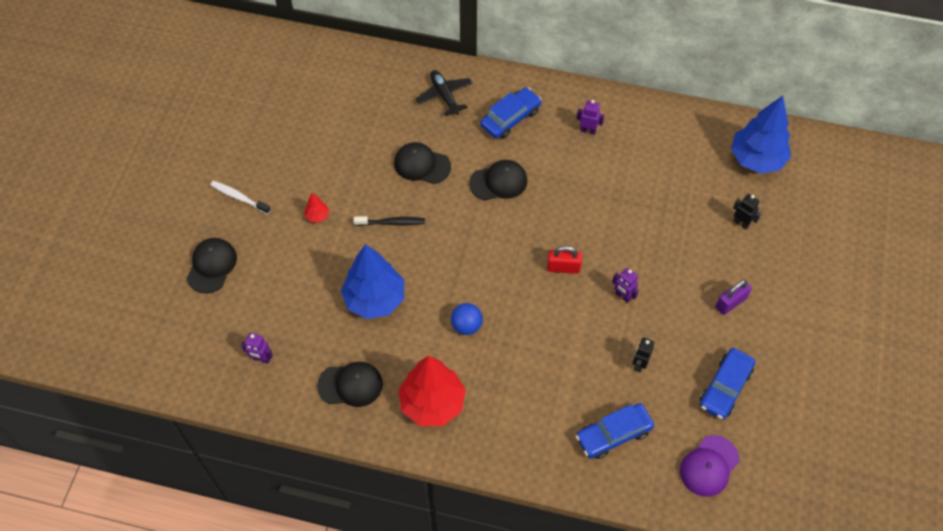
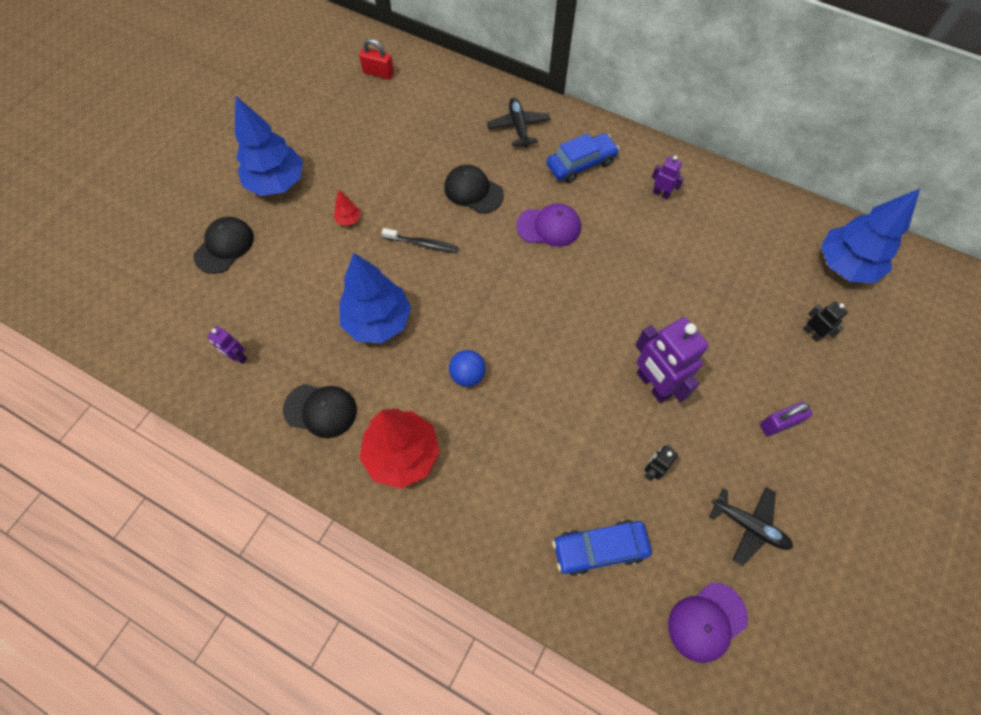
camera: 15 degrees right, 5 degrees up
(239, 197) = (277, 183): white toothbrush -> blue tree
(498, 182) = (549, 227): black cap -> purple cap
(563, 268) = (593, 336): red padlock -> red padlock (378, 73)
(623, 296) = (653, 384): purple robot -> purple robot, size x2.07
(725, 387) = (749, 526): blue car -> black plane

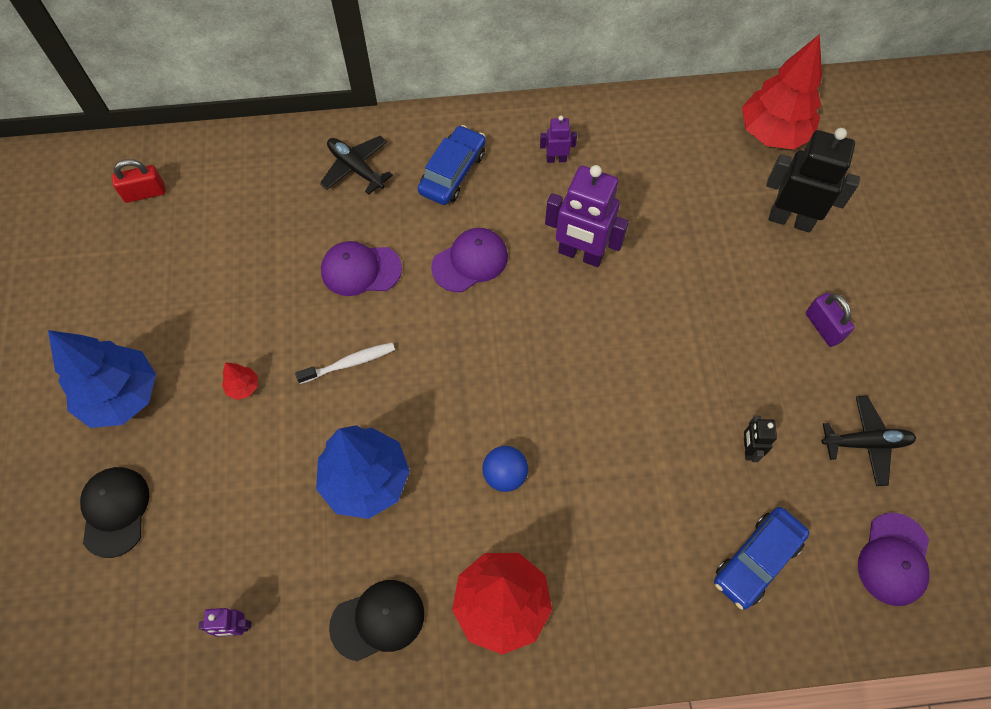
camera: 35 degrees left, 0 degrees up
(423, 244) = (349, 363): black toothbrush -> white toothbrush
(473, 191) = (360, 270): black cap -> purple cap
(653, 384) = (689, 363): purple robot -> purple robot (580, 254)
(778, 423) = (823, 327): purple padlock -> purple padlock turned 60 degrees counterclockwise
(811, 333) = (790, 219): black robot -> black robot, size x2.07
(845, 265) = (773, 133): blue tree -> red tree

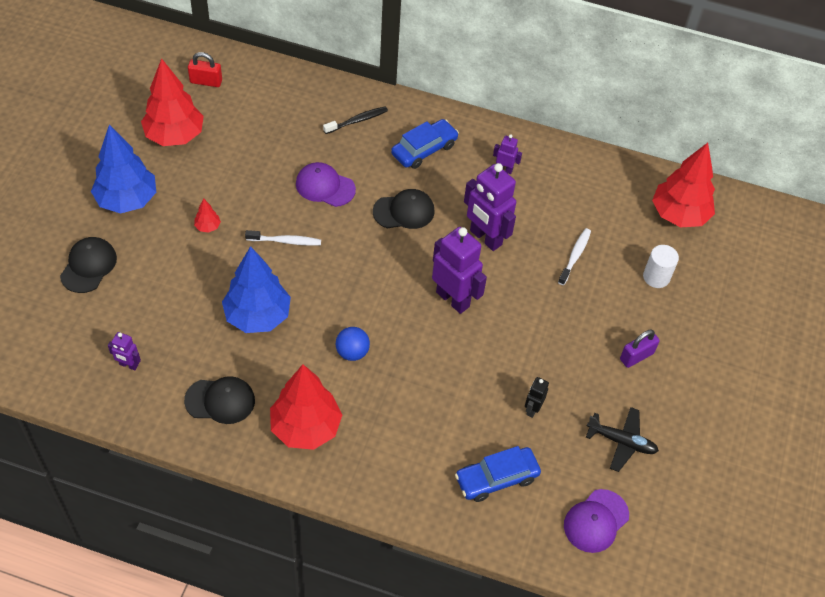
camera: 20 degrees right, 10 degrees down
(140, 282) = (174, 136): none -> red tree
(356, 168) = (357, 121): black plane -> black toothbrush
(470, 261) = (404, 211): purple cap -> black cap
(585, 349) = (453, 299): none -> purple robot
(690, 232) = (575, 256): none -> white toothbrush
(790, 219) = (656, 277): black robot -> white cylinder
(823, 327) = (636, 356): purple padlock -> purple padlock turned 60 degrees clockwise

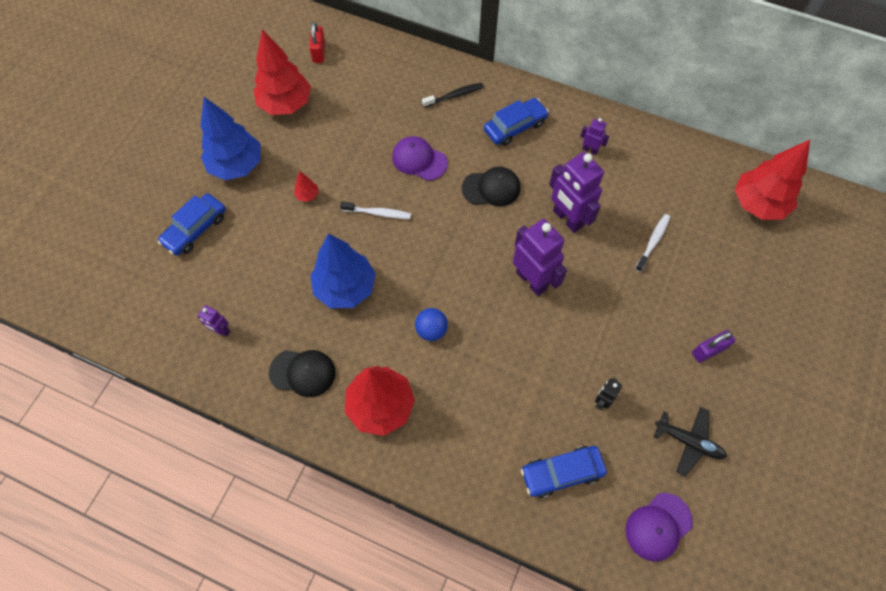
camera: 10 degrees right, 10 degrees up
(88, 266) = (195, 229): black cap -> blue car
(206, 81) = (319, 52): red padlock -> red padlock turned 75 degrees clockwise
(656, 277) = (732, 268): white cylinder -> none

